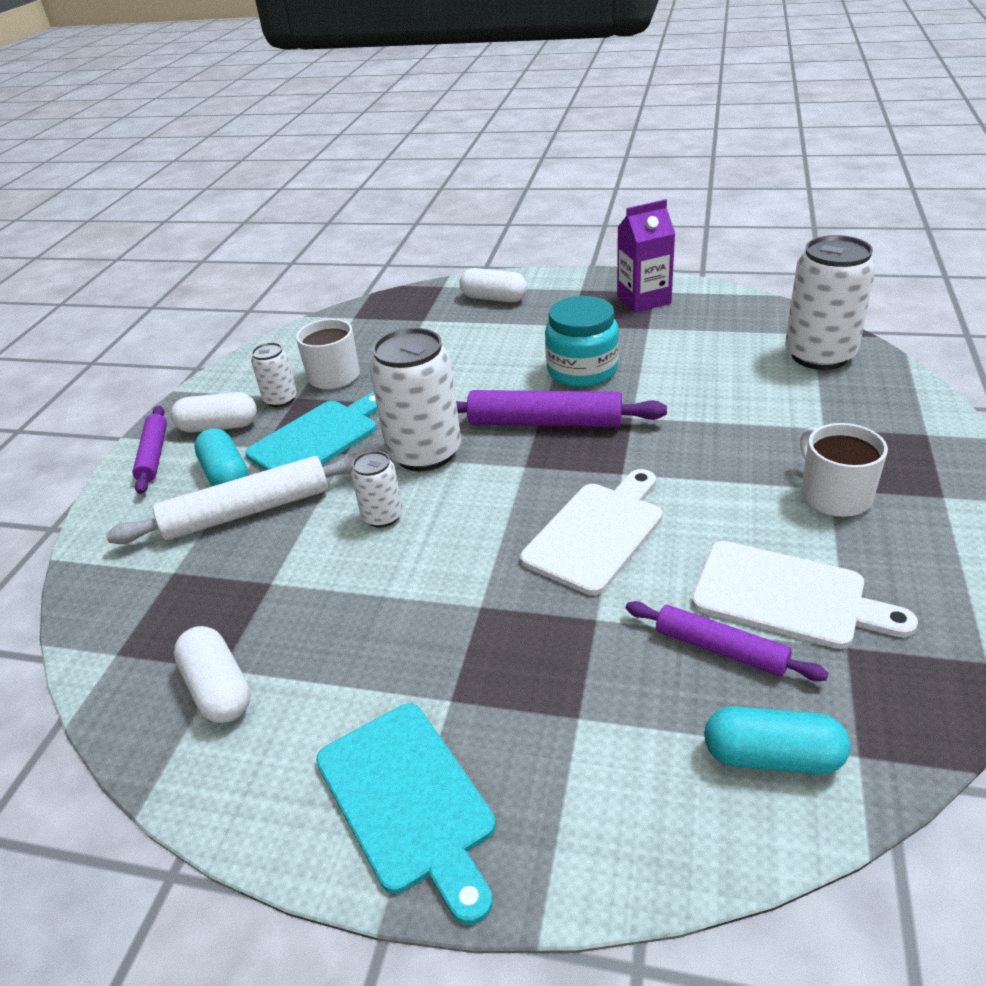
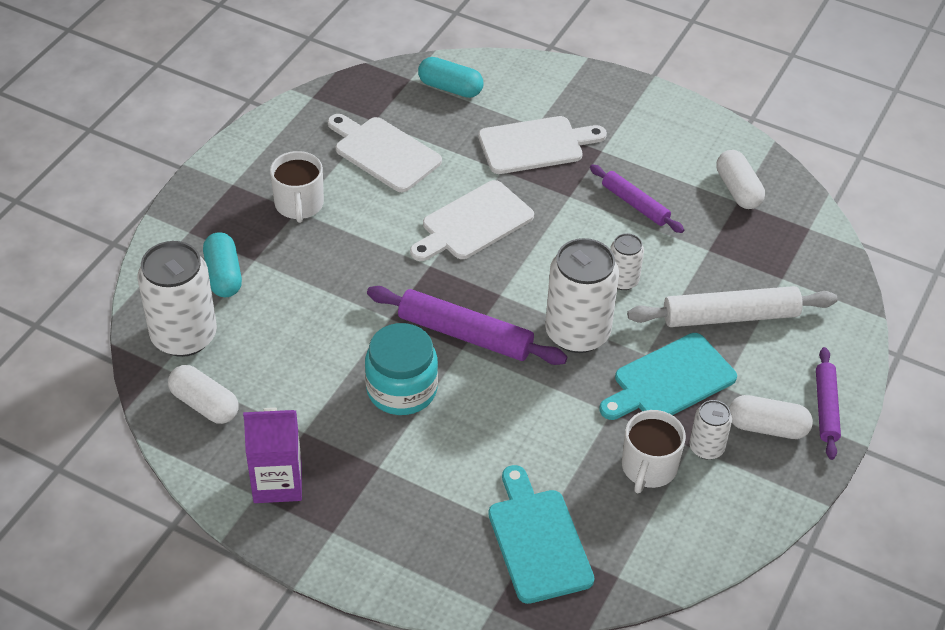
camera: 170 degrees left, 10 degrees up
(226, 475) = (753, 362): turquoise capsule -> turquoise capsule (223, 275)
(408, 801) = (633, 113): turquoise cutting board -> turquoise cutting board (538, 540)
(494, 298) = (439, 552): white capsule -> white capsule (204, 404)
(562, 677) = (535, 145): none -> white cutting board
(720, 649) = (441, 136): purple rolling pin -> purple rolling pin (635, 204)

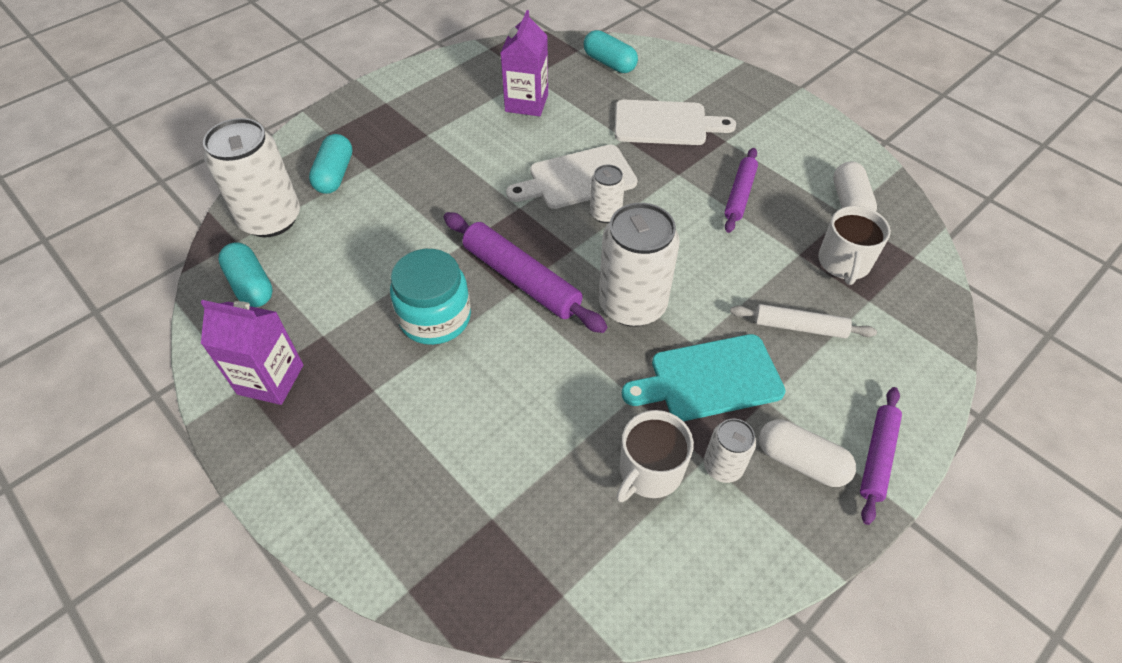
camera: 20 degrees right, 5 degrees up
(204, 404) = (251, 285): white capsule -> turquoise capsule
(299, 205) = (431, 130): white mug -> white mug (844, 263)
(384, 152) = (526, 103): white cutting board -> purple carton
(538, 540) = (494, 521): turquoise cutting board -> none
(622, 280) = (699, 264): white can -> white can (605, 214)
(635, 204) = (739, 194): purple rolling pin -> purple rolling pin turned 45 degrees clockwise
(730, 316) = (799, 327): white rolling pin -> white rolling pin, size x0.62

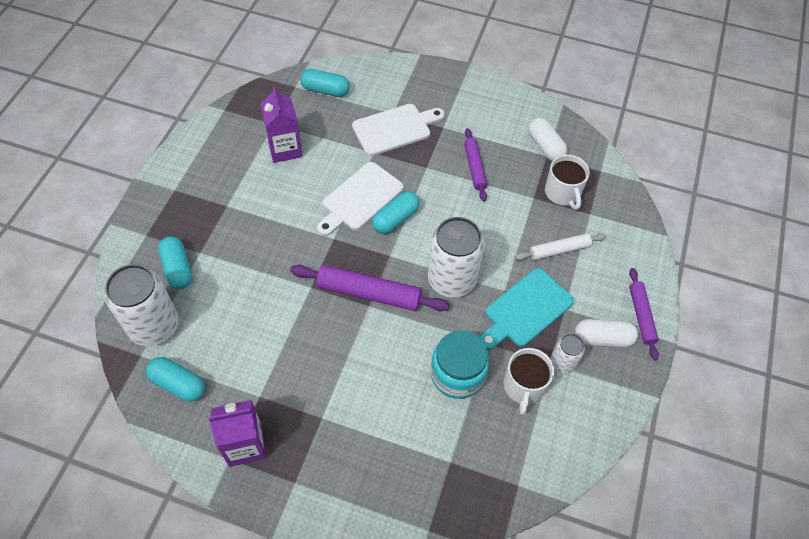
camera: 30 degrees left, 5 degrees up
(435, 317) = (329, 347): turquoise jar -> turquoise jar (457, 374)
(605, 214) = (395, 219): white can -> turquoise capsule

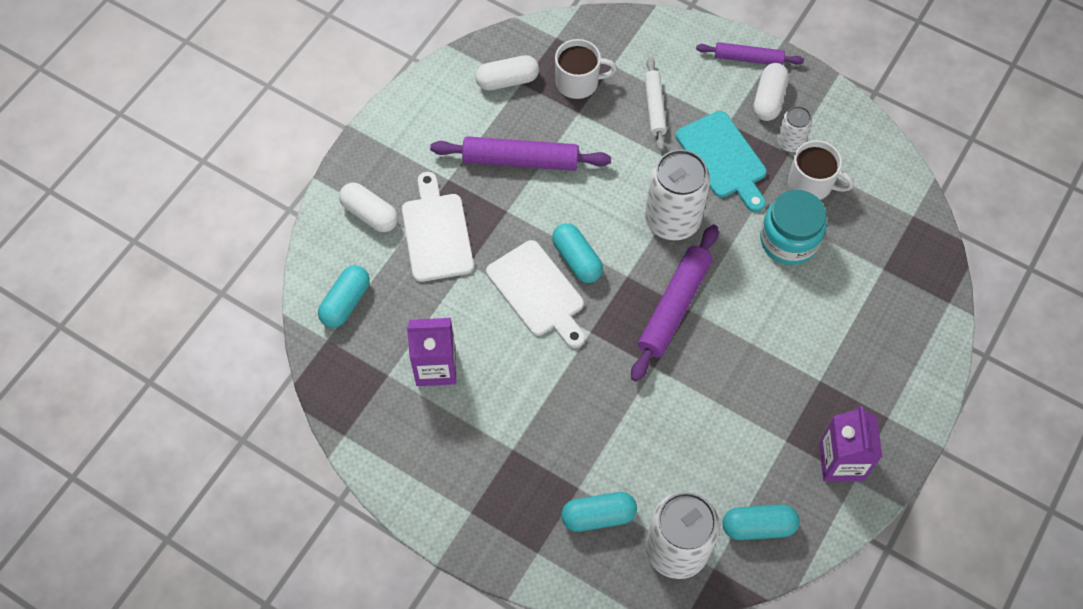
camera: 75 degrees left, 5 degrees up
(178, 384) = (758, 526): turquoise capsule -> turquoise capsule turned 45 degrees clockwise
(399, 89) = (370, 214): none -> white capsule
(474, 167) = (520, 160): purple rolling pin -> purple rolling pin, size x1.61

